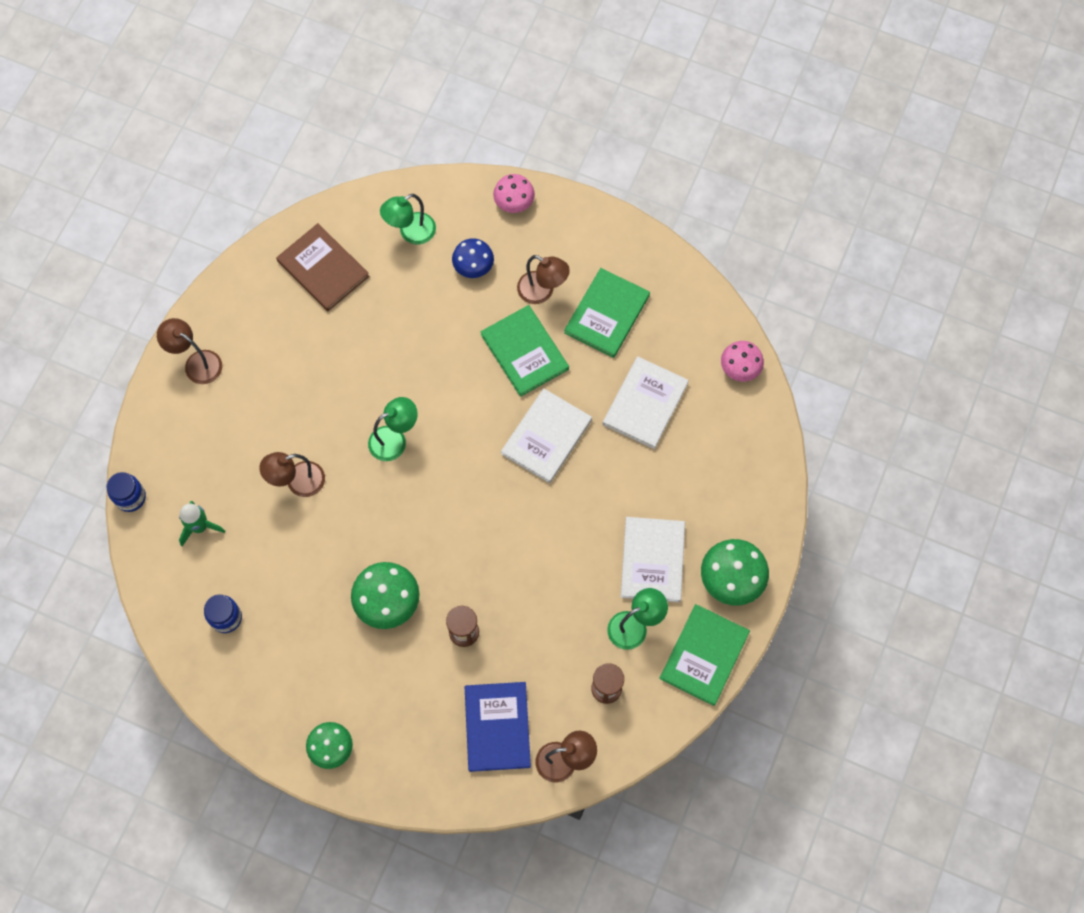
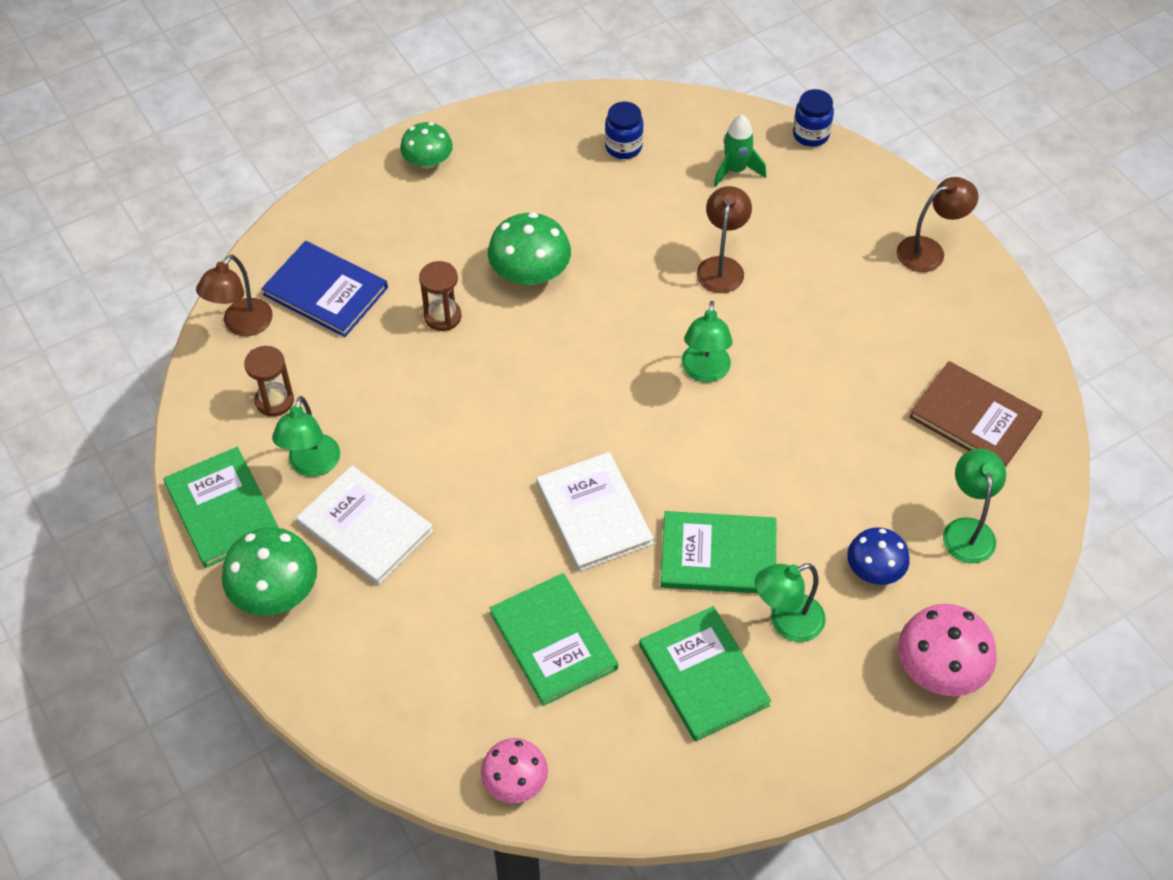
camera: 125 degrees right, 15 degrees down
(323, 269) = (974, 417): brown book -> brown book turned 45 degrees clockwise
(514, 202) = (940, 668): pink mushroom -> pink mushroom, size x1.51
(542, 292) = (786, 622): brown lamp -> green lamp
(645, 403) = (553, 641): white book -> green book

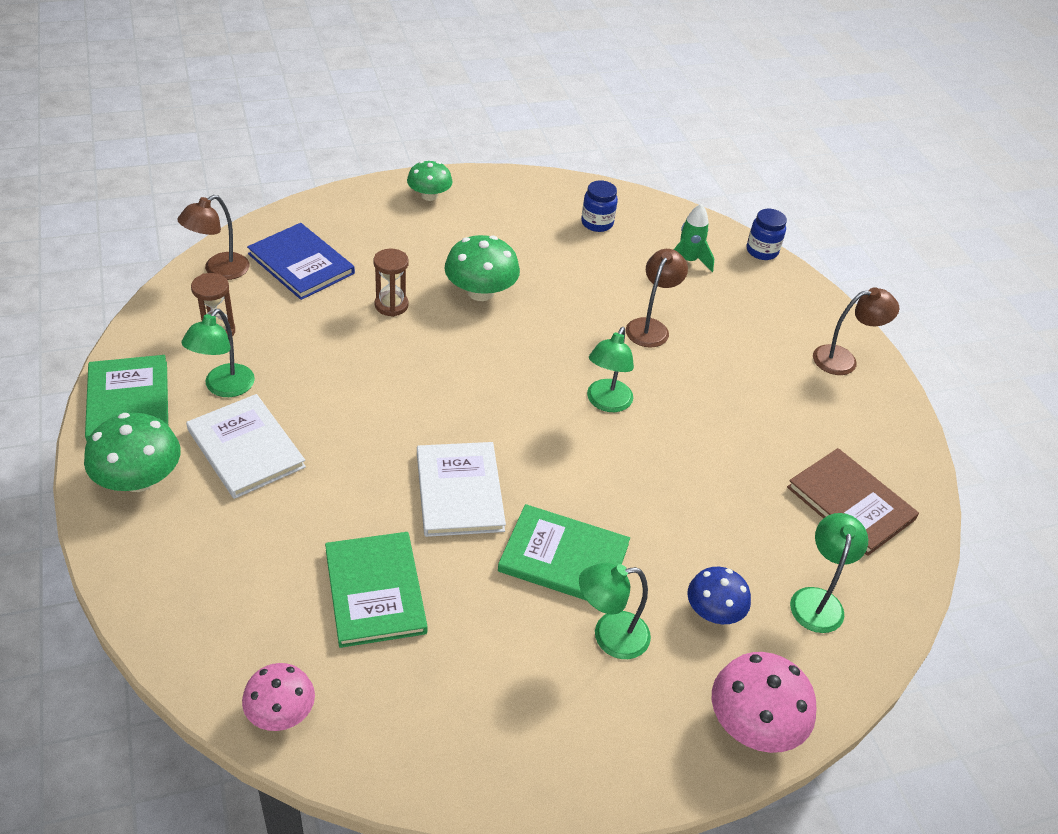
camera: 10 degrees right, 10 degrees down
(703, 675) = (509, 663): green book -> none

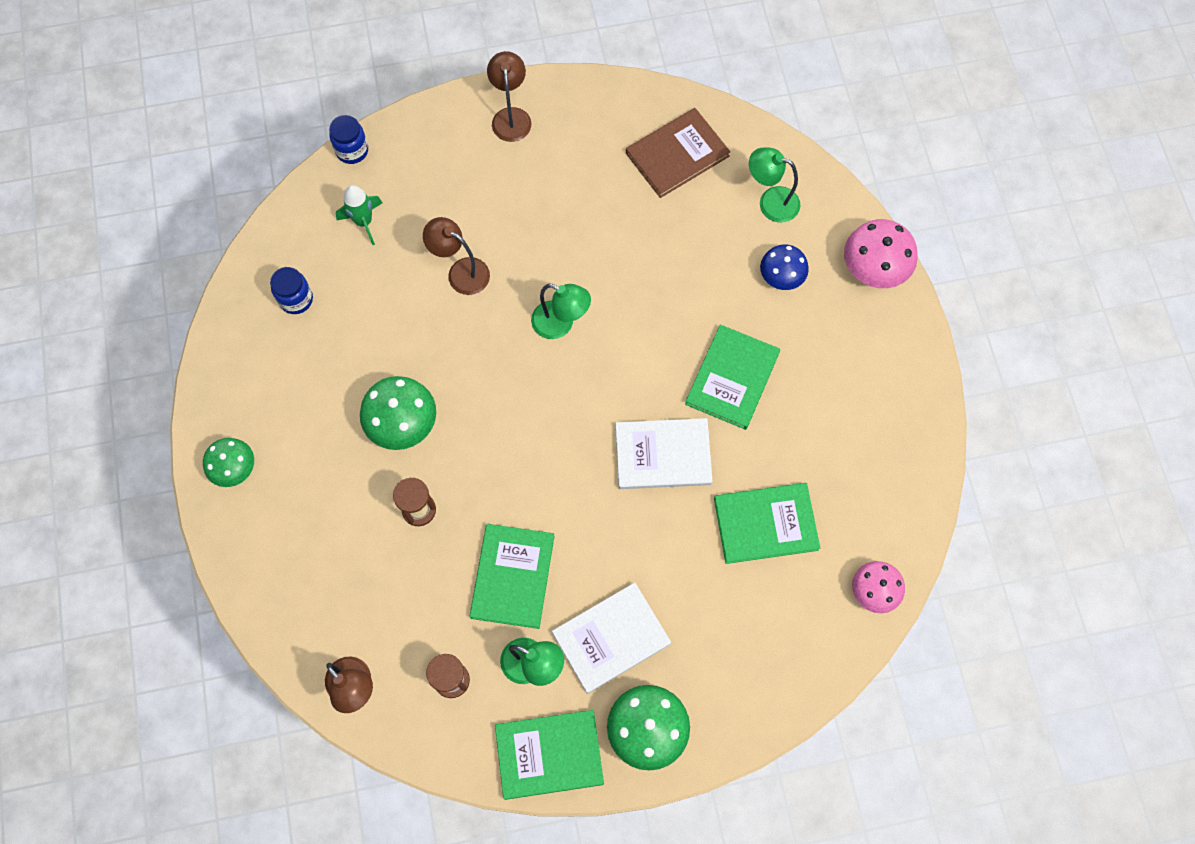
camera: 80 degrees left, 25 degrees up
(301, 264) = (347, 602): blue book -> none
(320, 371) = (512, 576): none -> green book
(609, 636) = (805, 353): green lamp -> none

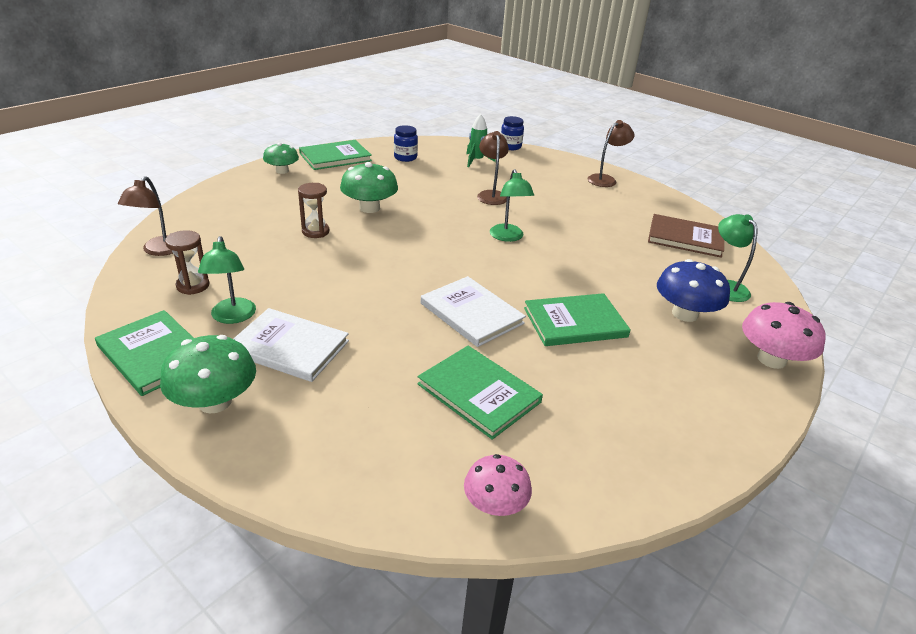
camera: 50 degrees right, 35 degrees down
(512, 576) = (301, 282): green book -> green book (335, 157)
(781, 276) = (684, 314): blue mushroom -> blue mushroom, size x1.51

